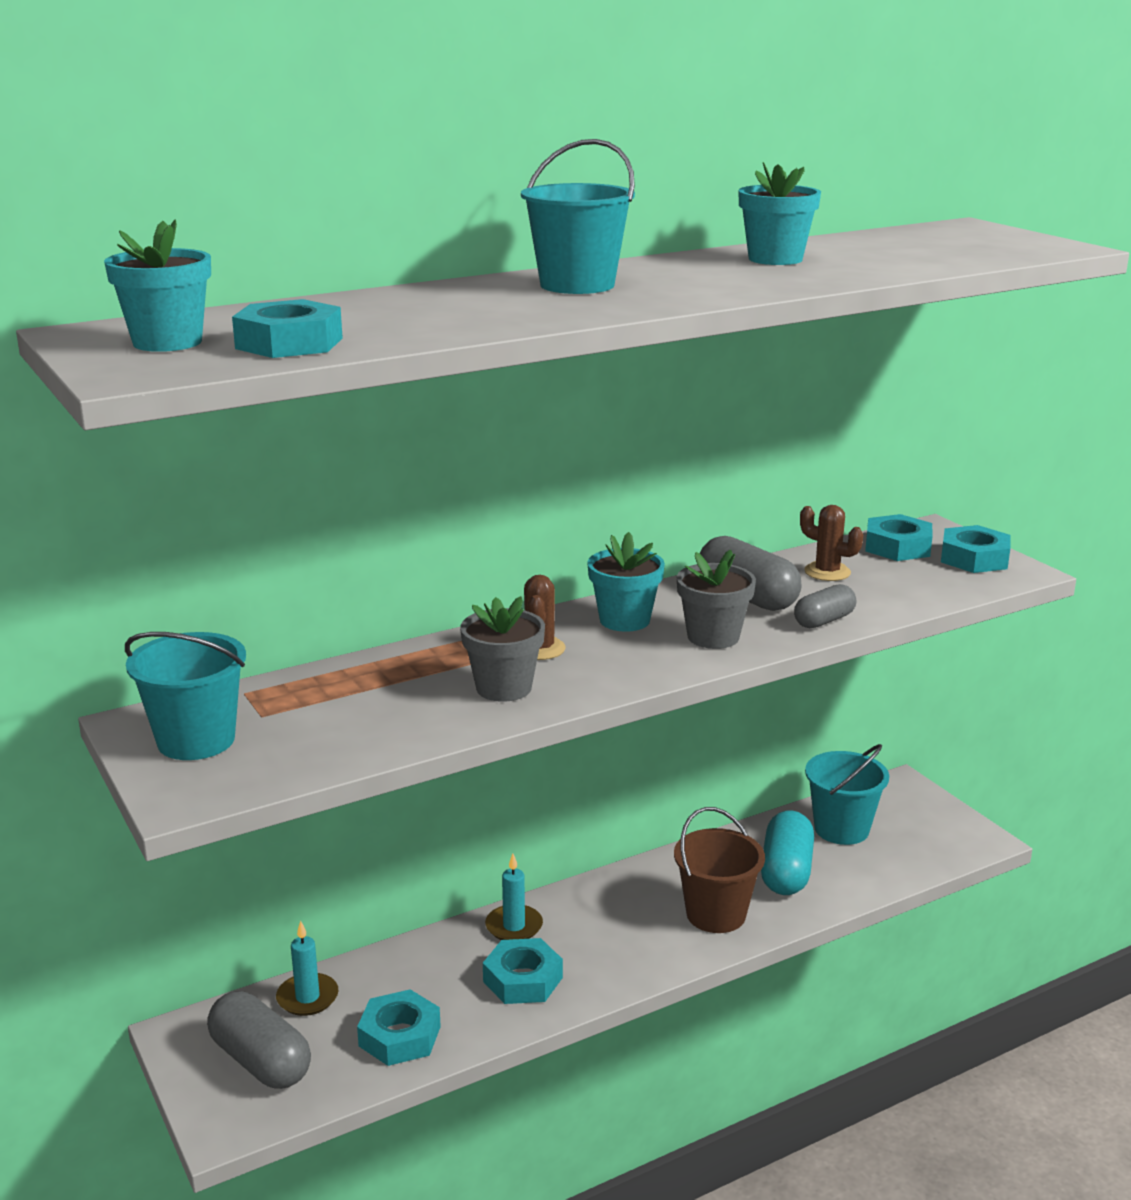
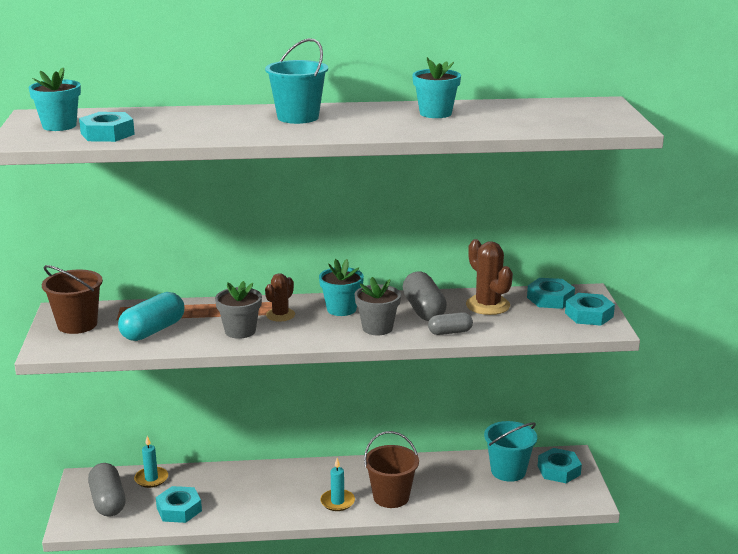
camera: 25 degrees right, 0 degrees up
(196, 740) = (77, 324): turquoise bucket -> brown bucket
(514, 926) = (278, 473): turquoise candle -> turquoise candle (337, 502)
(522, 979) = (260, 500): turquoise nut -> turquoise nut (558, 470)
(786, 872) = (452, 485): turquoise capsule -> turquoise capsule (153, 330)
(827, 572) = (487, 305): brown cactus -> brown cactus, size x1.54

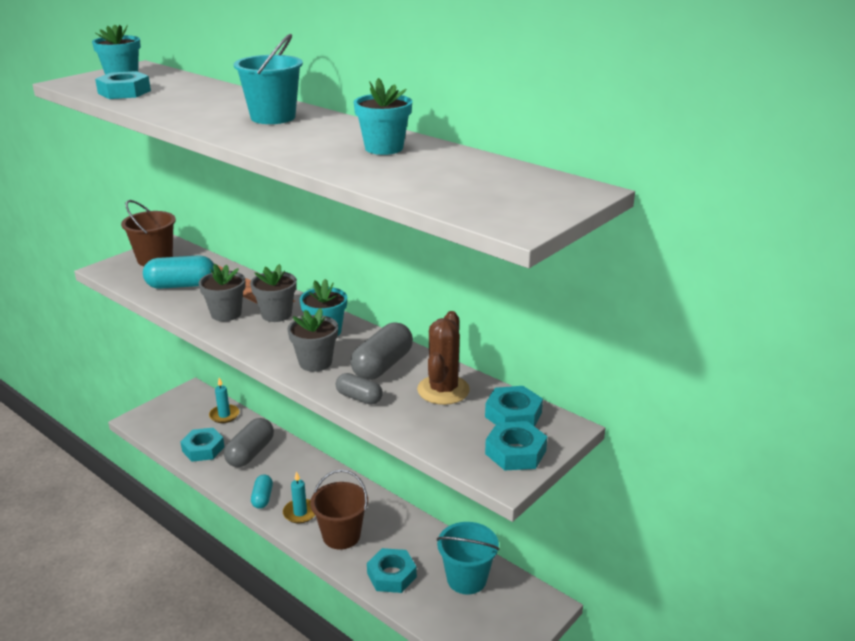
camera: 45 degrees right, 5 degrees up
(108, 501) = (178, 416): grey capsule -> grey capsule (250, 453)
(280, 315) = (276, 314): brown cactus -> grey flower pot
(292, 510) = (262, 498): none -> turquoise capsule
(558, 470) = (512, 610): turquoise nut -> turquoise nut (391, 575)

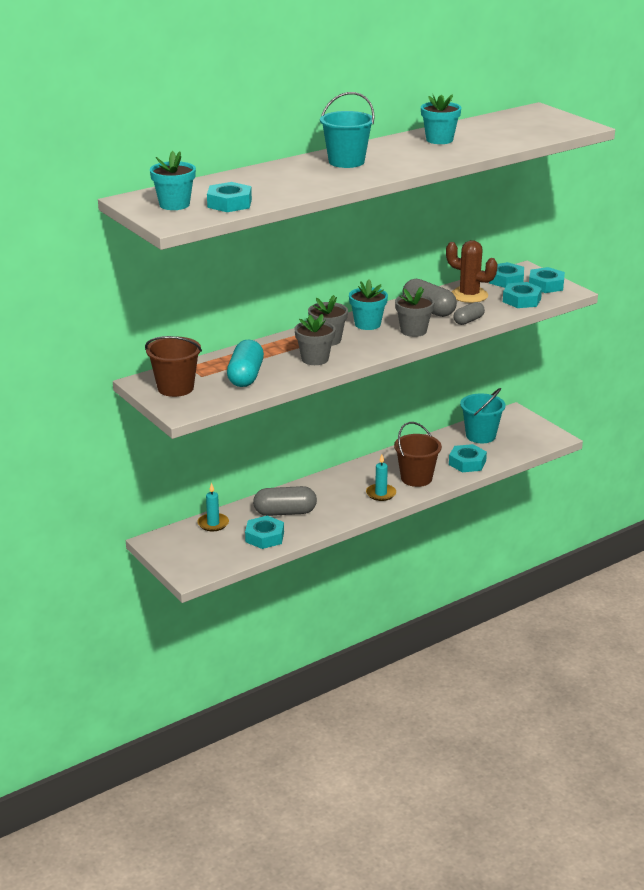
camera: 75 degrees left, 0 degrees up
(250, 453) = (285, 512): grey capsule -> grey capsule turned 45 degrees counterclockwise
(262, 498) = (353, 510): turquoise capsule -> none
(447, 434) = (521, 300): none -> turquoise nut

